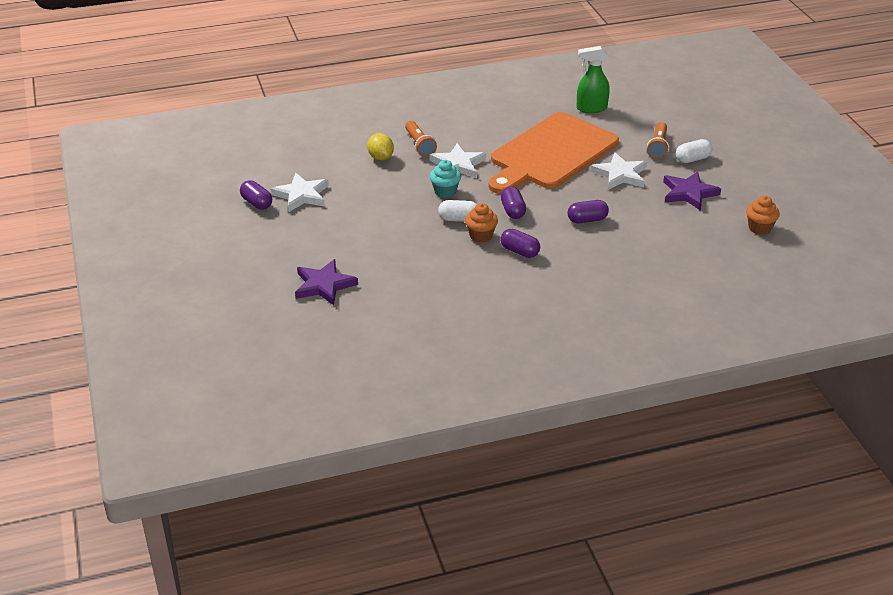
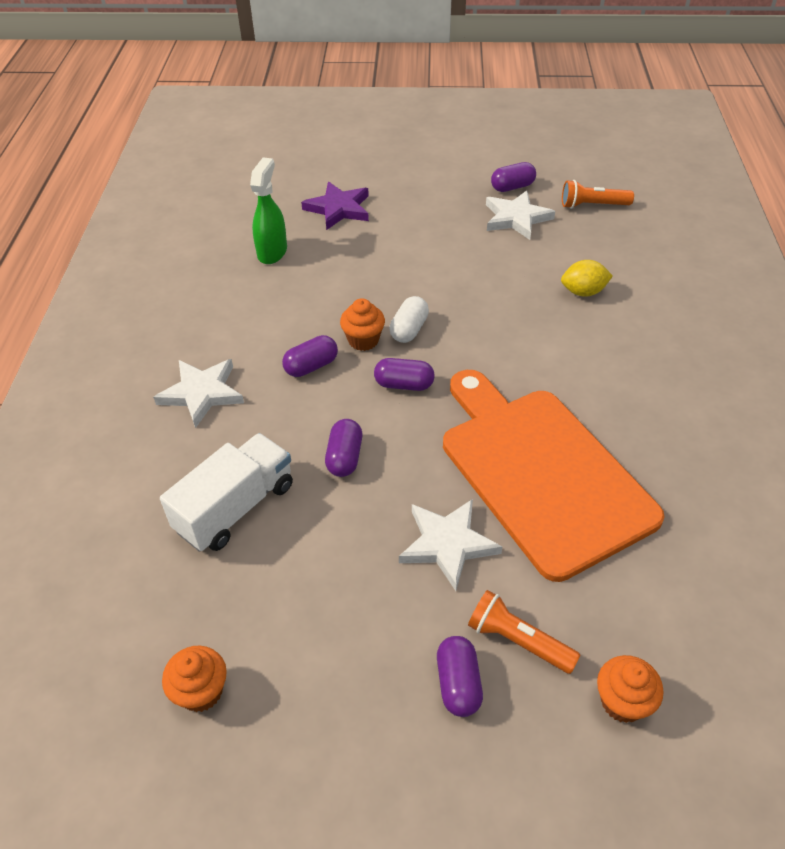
camera: 110 degrees right, 10 degrees up
(419, 145) = (605, 333): orange flashlight -> orange flashlight (592, 205)
(445, 191) = (478, 332): turquoise cupcake -> none
(458, 165) = (541, 359): white star -> white star (202, 393)
(591, 108) = (686, 583): green spray bottle -> green spray bottle (272, 252)
(651, 249) = (235, 508): none -> white truck
(665, 119) = (622, 702): none -> orange cupcake
(689, 193) = (352, 625): purple star -> none
(692, 159) = (458, 684): white capsule -> purple capsule

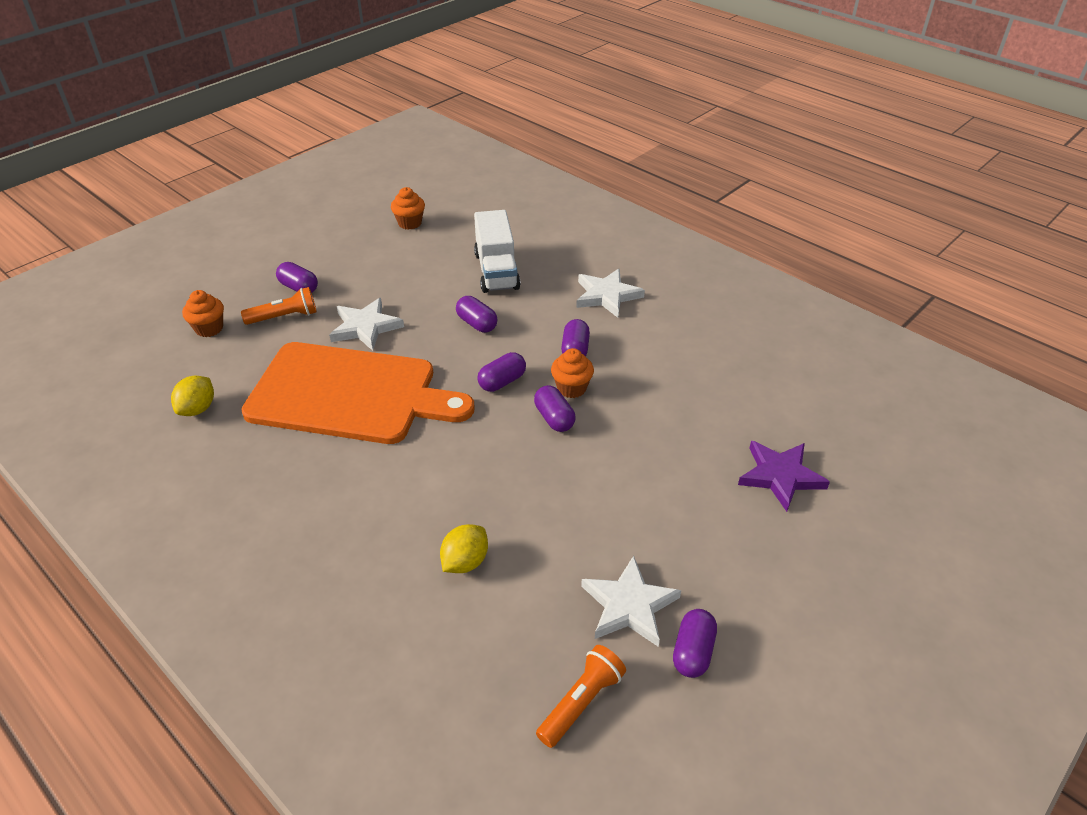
camera: 130 degrees right, 5 degrees down
(272, 252) = (745, 398): green spray bottle -> none
(409, 329) = (554, 418): white capsule -> purple capsule
(703, 572) = (198, 409): none -> yellow lemon

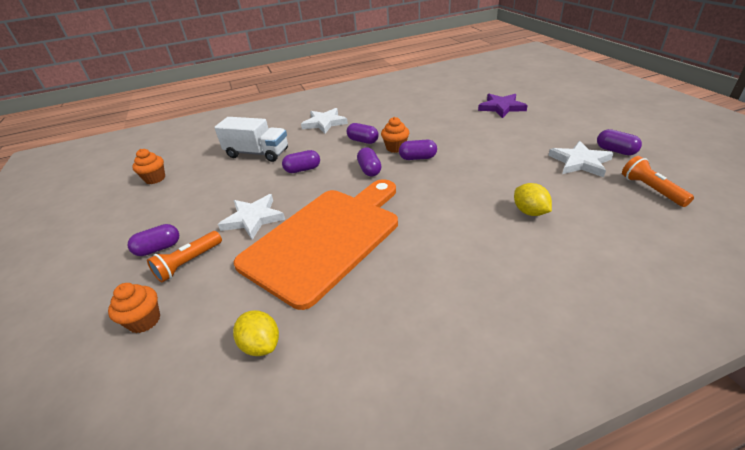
camera: 60 degrees left, 5 degrees down
(284, 317) = (188, 263): orange flashlight -> orange flashlight turned 150 degrees counterclockwise

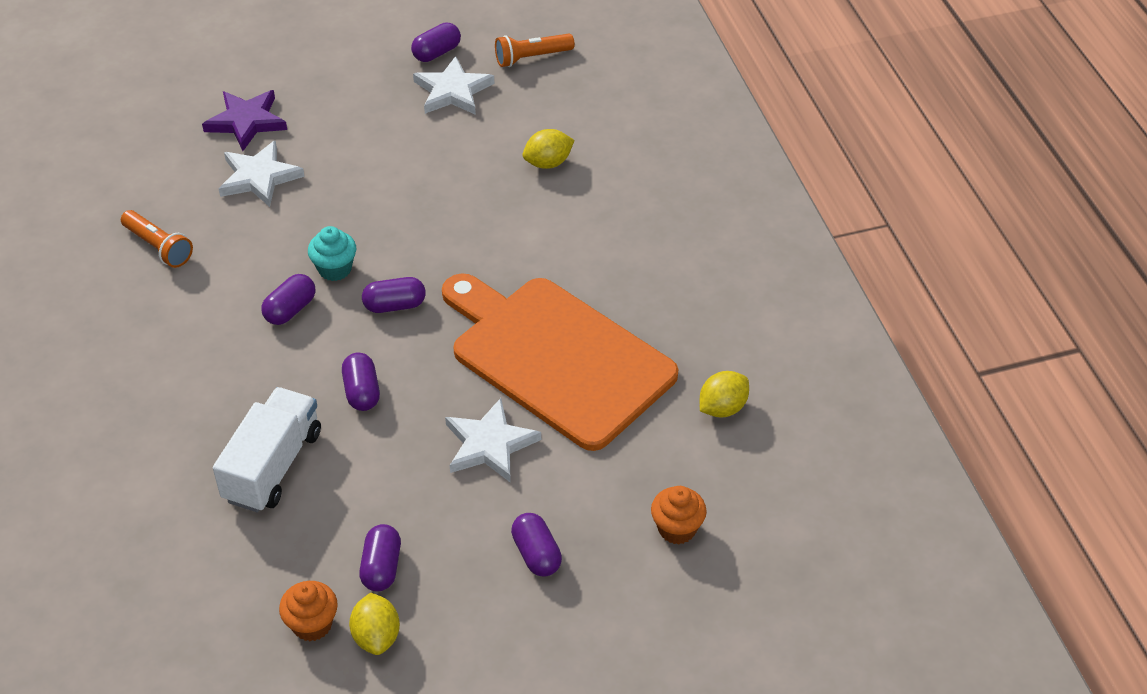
camera: 90 degrees left, 10 degrees up
(136, 198) = (376, 636): none -> yellow lemon
(188, 263) = (577, 507): orange flashlight -> orange flashlight (158, 247)
(324, 123) = (185, 366): white star -> white star (259, 177)
(395, 148) = (335, 269): orange cupcake -> turquoise cupcake
(418, 158) = (379, 246): purple capsule -> purple capsule (381, 567)

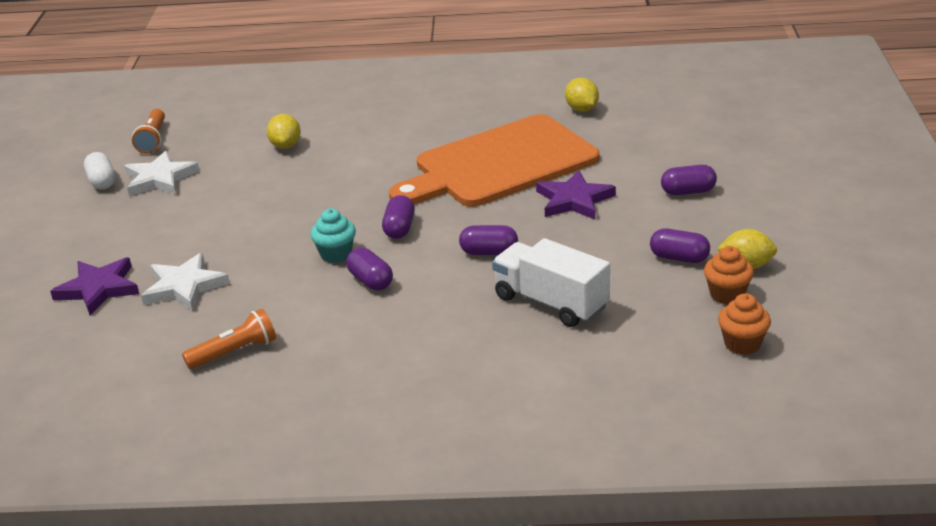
camera: 70 degrees left, 15 degrees down
(436, 53) = (102, 181): purple capsule -> white capsule
(490, 444) = (574, 200): white star -> purple star
(677, 529) = (683, 137): orange cupcake -> orange cupcake (742, 344)

